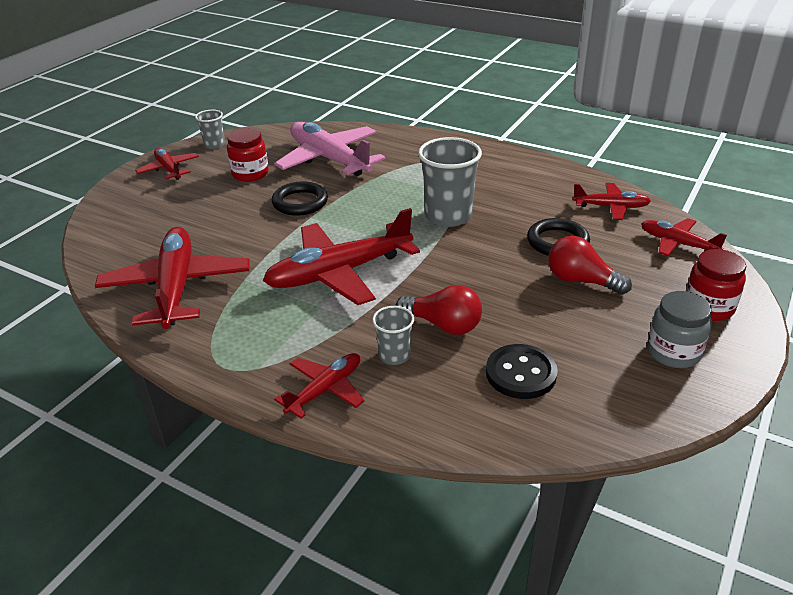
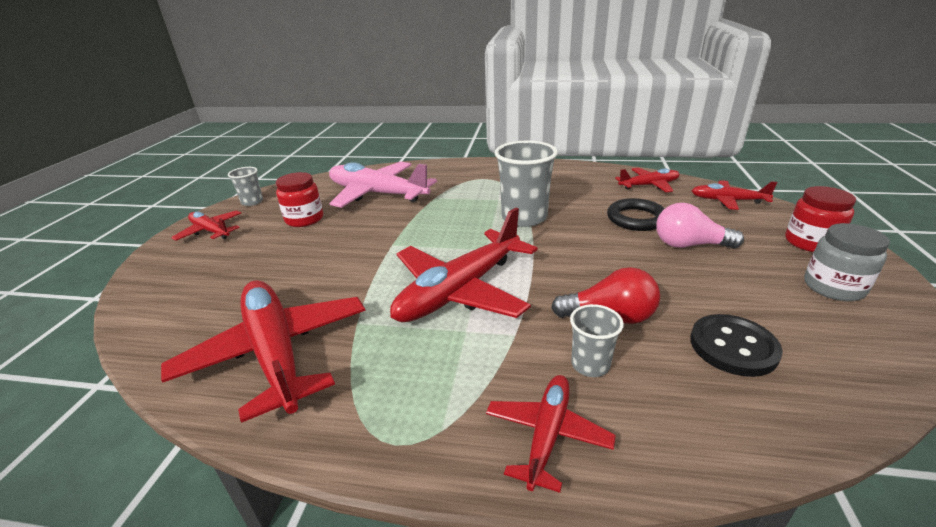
camera: 20 degrees left, 5 degrees down
(300, 202) = (372, 234): black ring -> none
(581, 281) = (689, 245): red light bulb -> pink light bulb

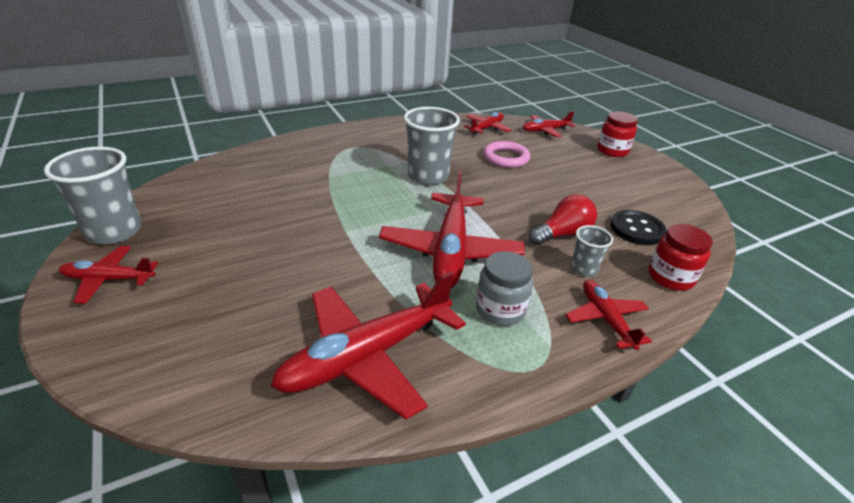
camera: 40 degrees left, 5 degrees up
(252, 202) = (114, 231): grey cup -> grey cup, size x1.89
(276, 352) = (367, 356): red plane -> red plane turned 60 degrees counterclockwise
(304, 219) = (216, 233): red jar -> red jar (670, 277)
(377, 194) = (263, 186): pink plane -> none
(636, 219) = (506, 158): black ring -> pink ring
(689, 245) = (555, 170): pink light bulb -> none
(833, 287) = (646, 177): grey jar -> grey jar (500, 309)

